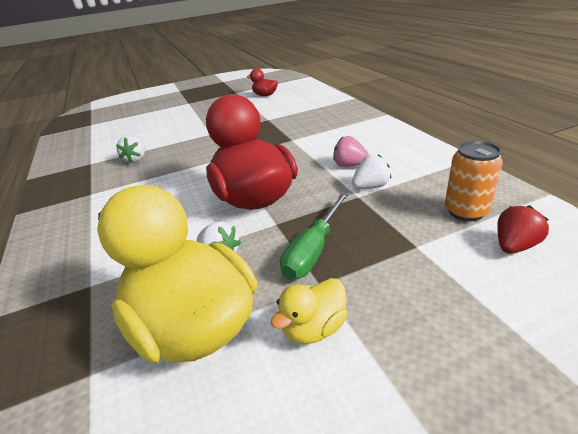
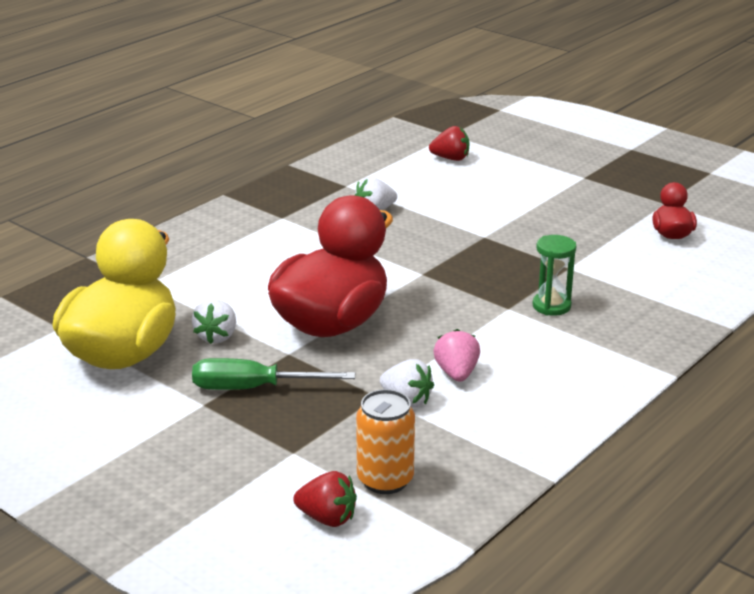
camera: 60 degrees right, 5 degrees down
(116, 128) = (450, 159): none -> red strawberry
(301, 129) = (551, 306): none -> green hourglass
(314, 328) = (146, 413): yellow duck -> none

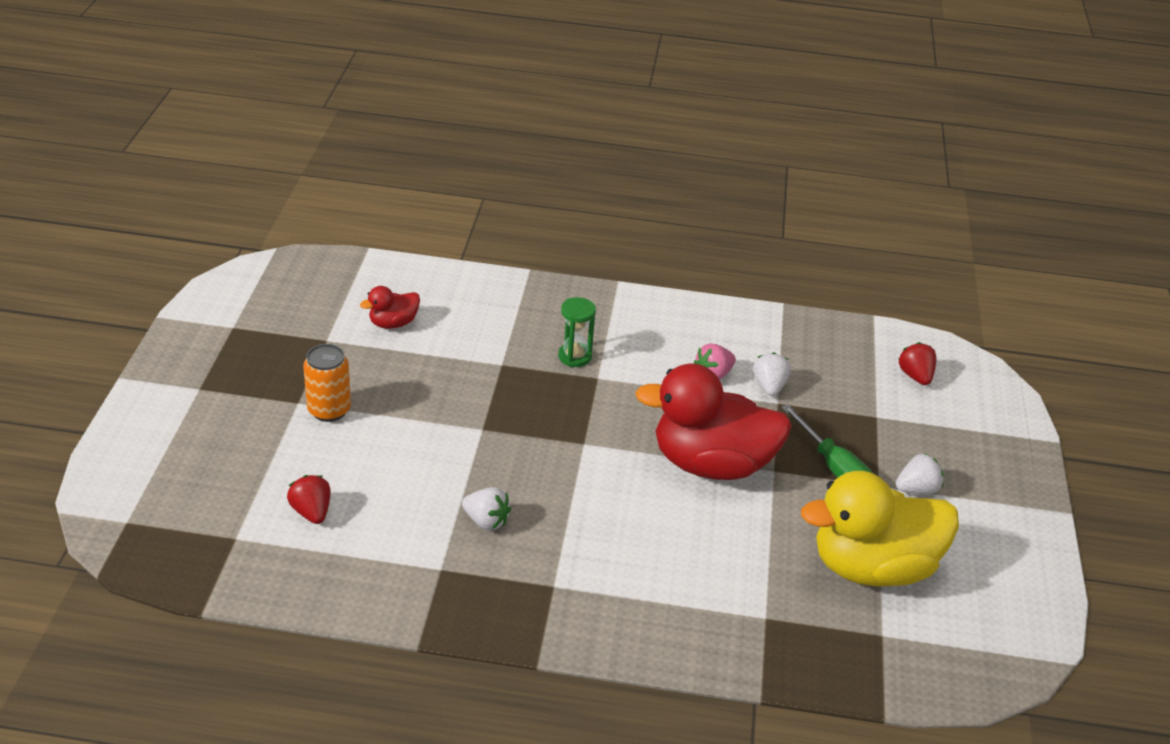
camera: 125 degrees left, 10 degrees up
(217, 336) = (794, 523): white strawberry -> white strawberry (916, 489)
(385, 480) = (857, 366): orange can -> orange can (329, 410)

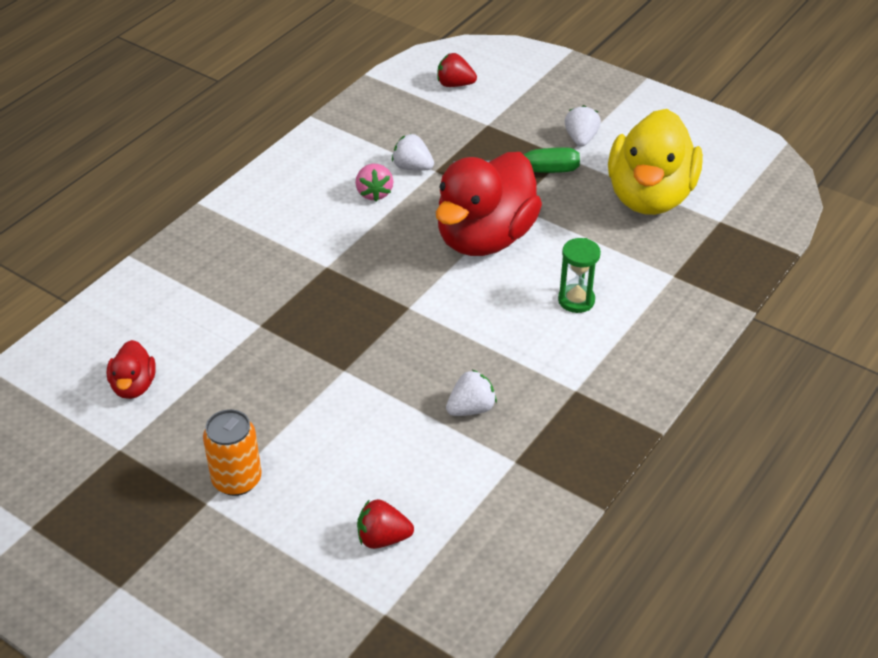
camera: 60 degrees left, 5 degrees up
(575, 356) = (286, 271): green hourglass -> green hourglass (576, 300)

